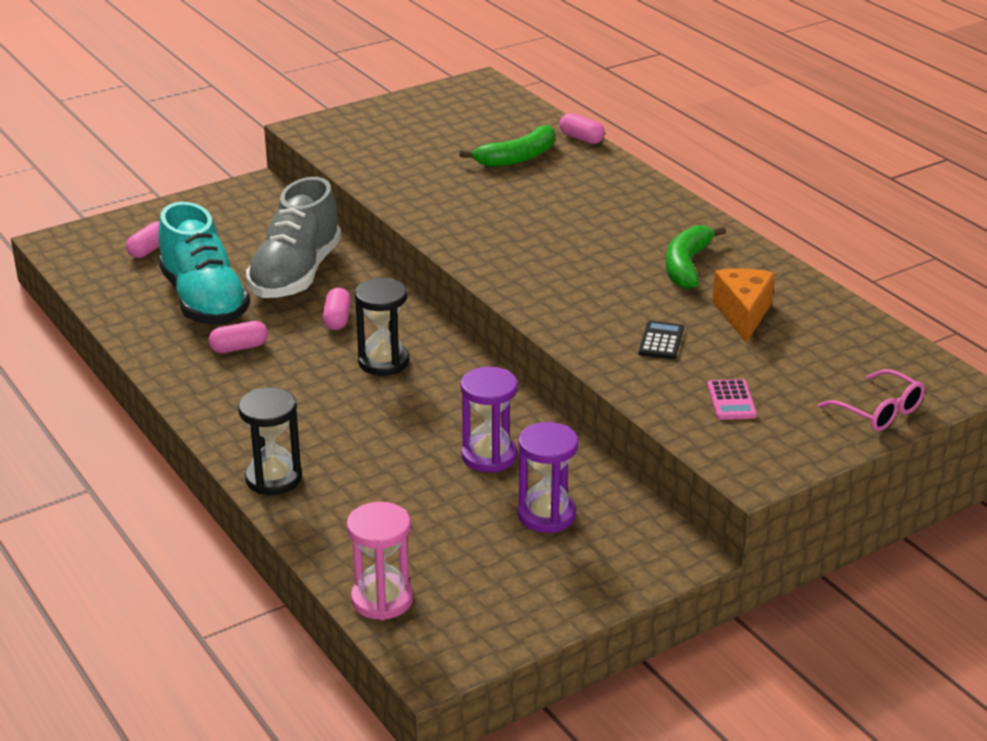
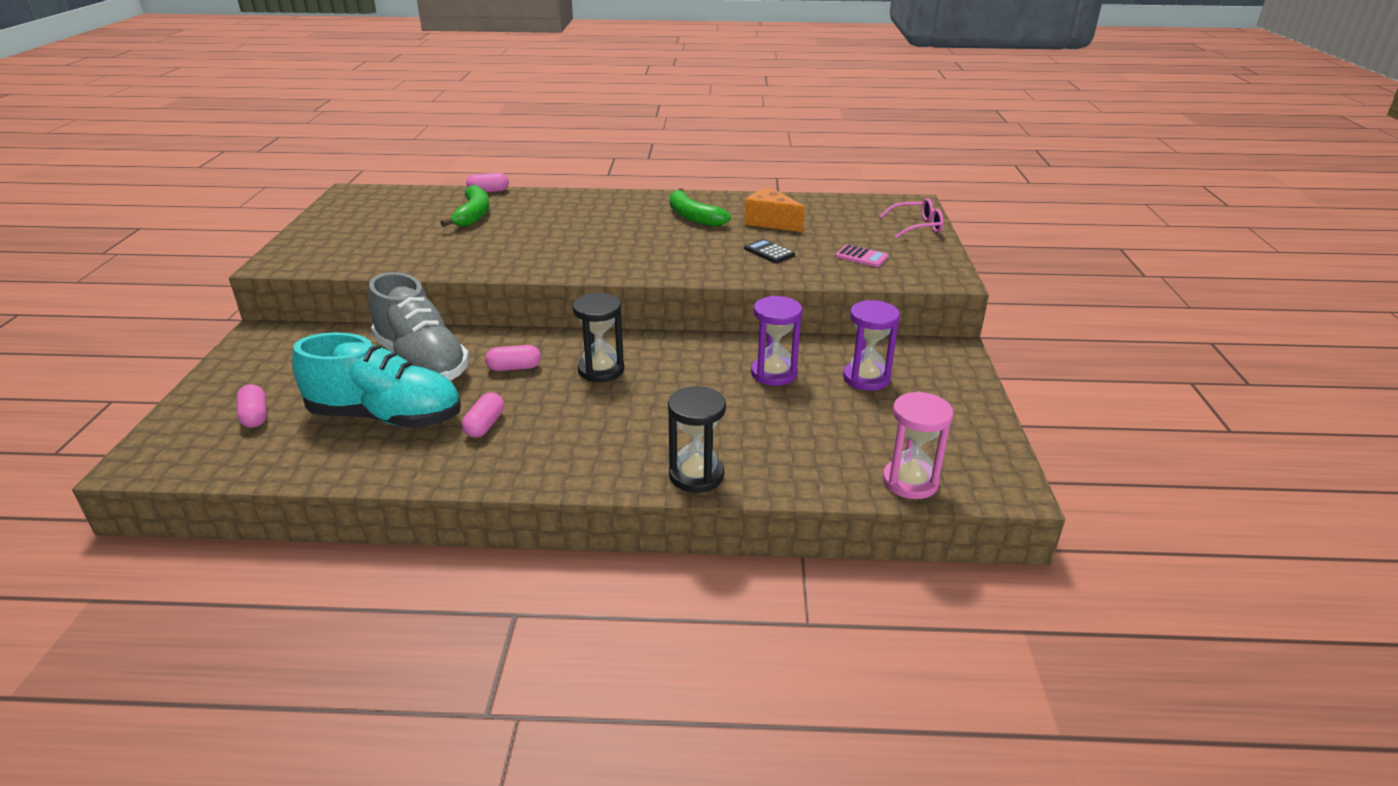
camera: 55 degrees left, 0 degrees up
(337, 319) = (514, 368): pink capsule -> pink capsule turned 45 degrees counterclockwise

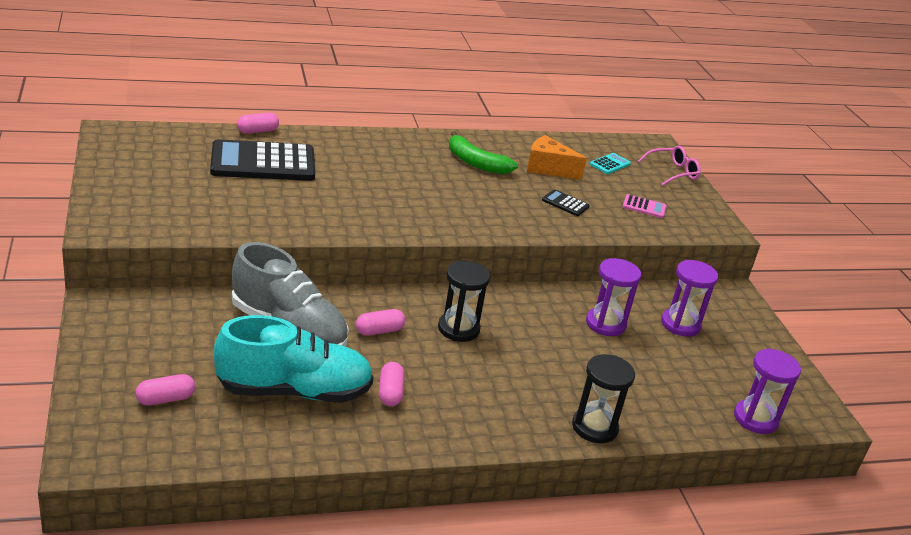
camera: 20 degrees left, 0 degrees up
(255, 416) = (165, 399): pink capsule -> pink capsule turned 75 degrees counterclockwise
(473, 215) = (263, 162): green banana -> black calculator
(845, 219) = (610, 164): none -> turquoise calculator
(910, 482) = (755, 419): pink hourglass -> purple hourglass

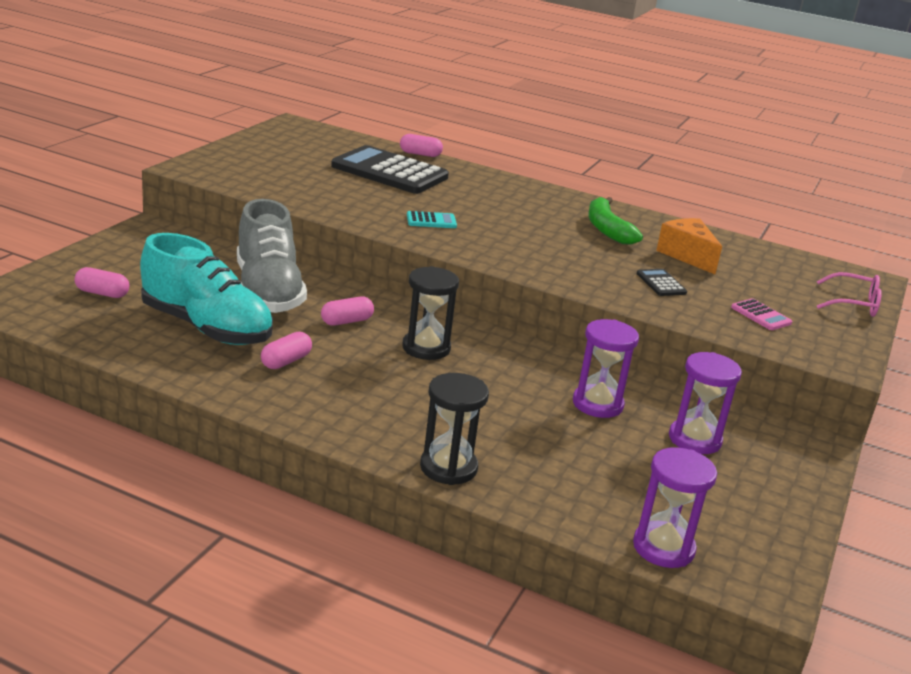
camera: 40 degrees right, 5 degrees down
(379, 331) = (346, 321): pink capsule -> pink capsule turned 45 degrees counterclockwise
(610, 164) = (775, 275): turquoise calculator -> turquoise calculator (431, 221)

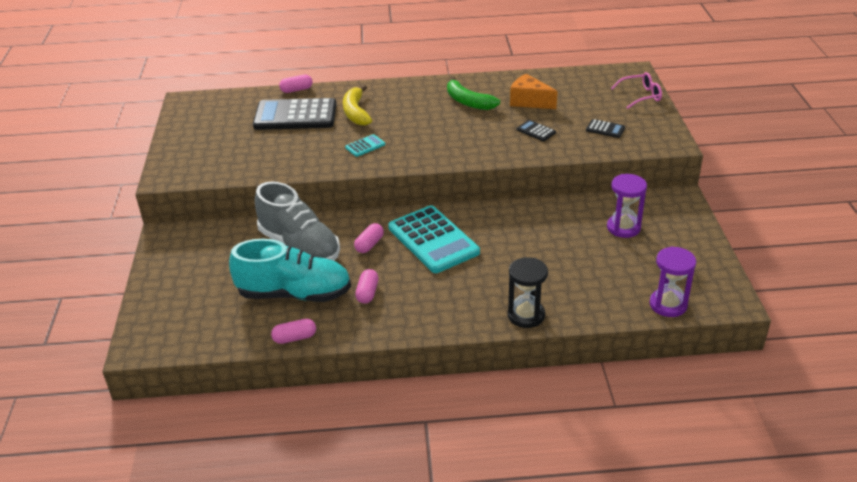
camera: 25 degrees left, 10 degrees up
(102, 293) = (200, 303): pink capsule -> pink capsule (295, 338)
(426, 348) = (433, 240): black hourglass -> turquoise calculator
(460, 192) = (356, 112): none -> yellow banana
(597, 404) = (557, 230): purple hourglass -> none
(761, 315) = (605, 129): pink calculator -> black calculator

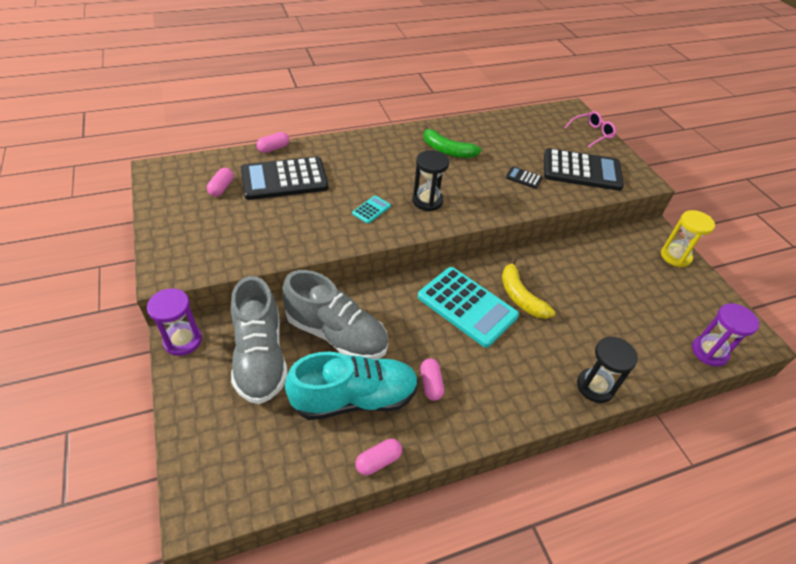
camera: 20 degrees left, 10 degrees up
(226, 255) = (260, 357): none -> grey shoe
(356, 112) = (345, 170): yellow banana -> yellow banana (520, 296)
(369, 244) = (407, 321): pink capsule -> pink capsule (222, 188)
(423, 143) = (427, 201): none -> black hourglass
(529, 101) = (501, 146): orange cheese -> none
(605, 129) = (581, 171): black calculator -> black calculator, size x2.36
(623, 227) = (628, 269): purple hourglass -> purple hourglass (183, 340)
(687, 222) = (675, 256): none -> yellow hourglass

